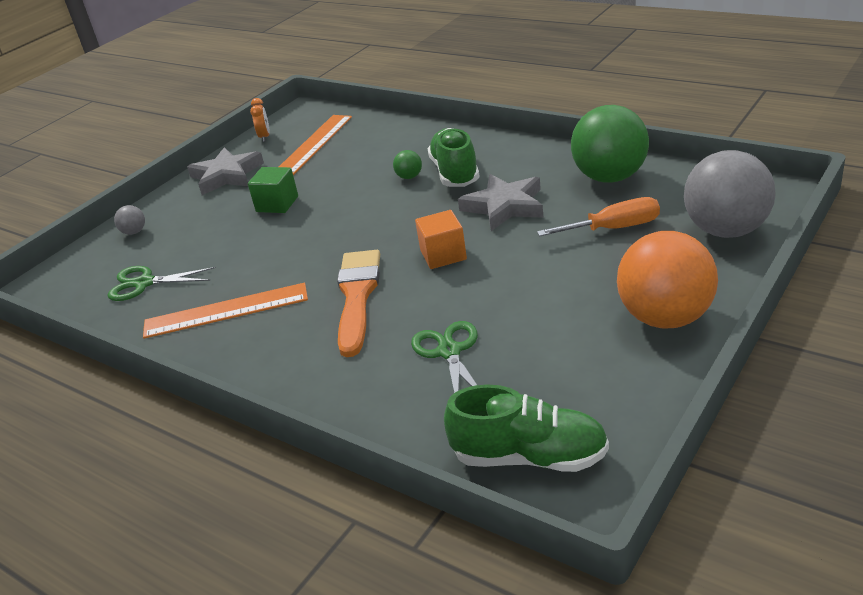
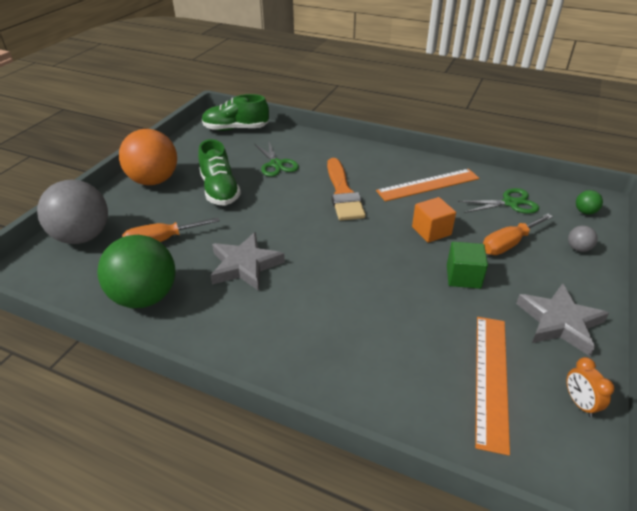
camera: 165 degrees right, 5 degrees up
(201, 235) = (508, 244): none -> orange screwdriver
(409, 177) = (343, 308): green ball -> green ball (585, 212)
(443, 255) = (290, 221): orange cube -> orange cube (431, 231)
(455, 173) = (295, 312): green shoe -> green shoe (220, 190)

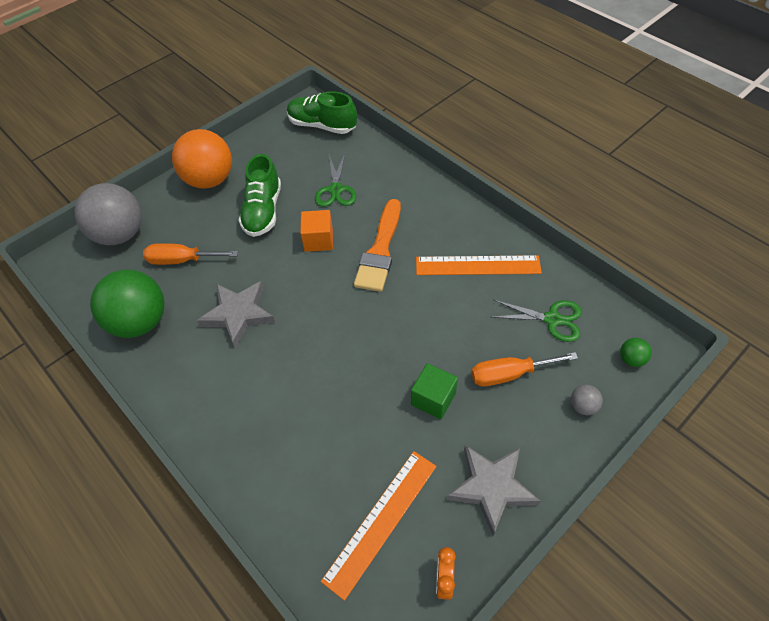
camera: 25 degrees right, 15 degrees up
(431, 231) = (439, 330): orange cube -> orange cube (318, 240)

